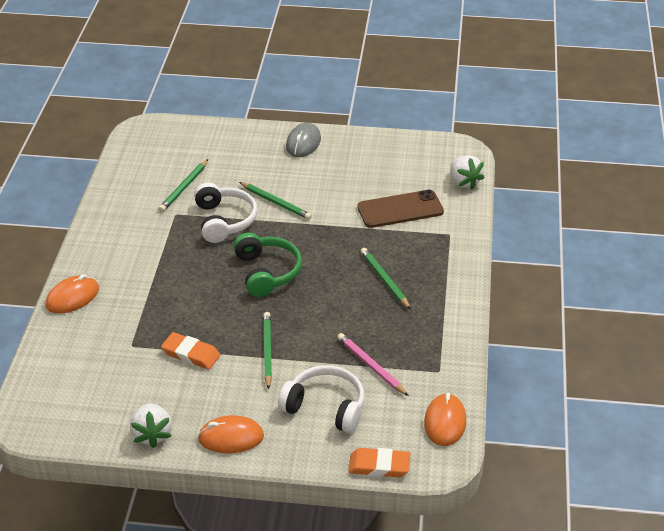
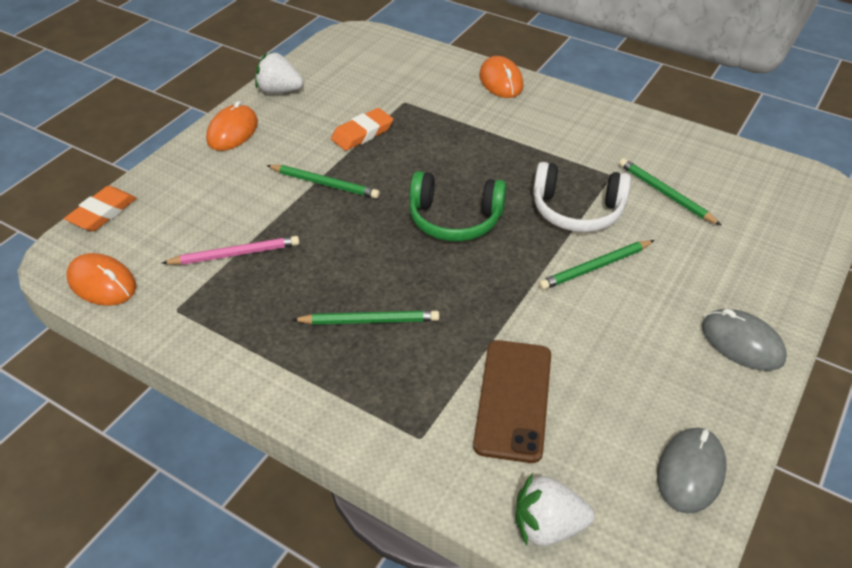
camera: 115 degrees right, 5 degrees up
(325, 407) = (211, 201): white headphones -> none
(400, 147) = (690, 472): none -> grey mouse

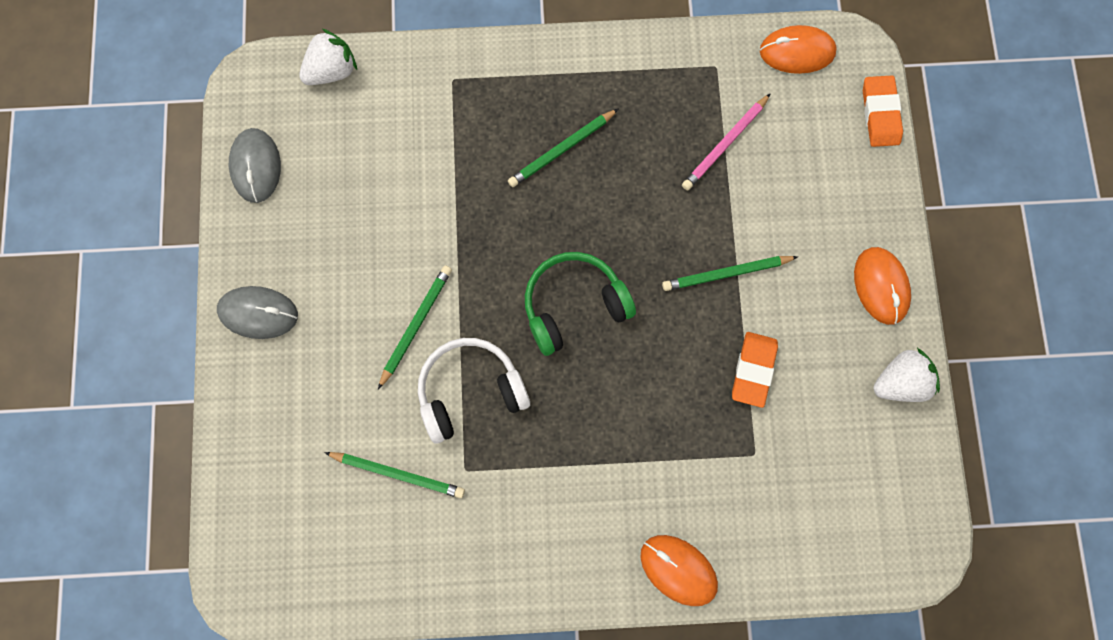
camera: 145 degrees right, 30 degrees up
(513, 399) = (407, 149): brown phone -> none

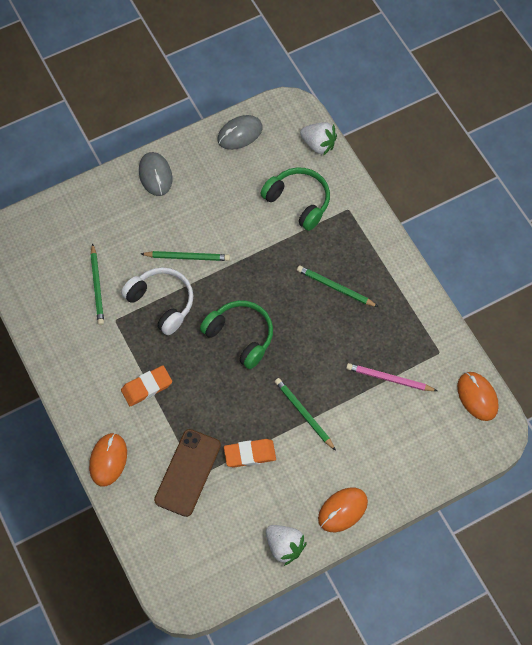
camera: 65 degrees right, 10 degrees down
(407, 137) = (298, 201): none -> green headphones
(744, 465) = (187, 472): none -> brown phone
(880, 113) = (462, 465): orange eraser -> orange eraser (147, 387)

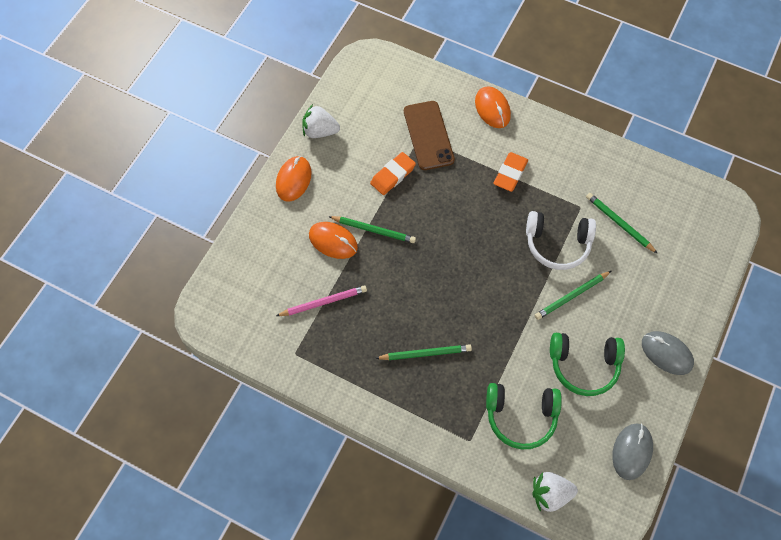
camera: 145 degrees right, 0 degrees up
(240, 336) = (472, 259): green headphones -> green headphones (583, 365)
(477, 397) = (238, 335): orange mouse -> orange mouse (333, 241)

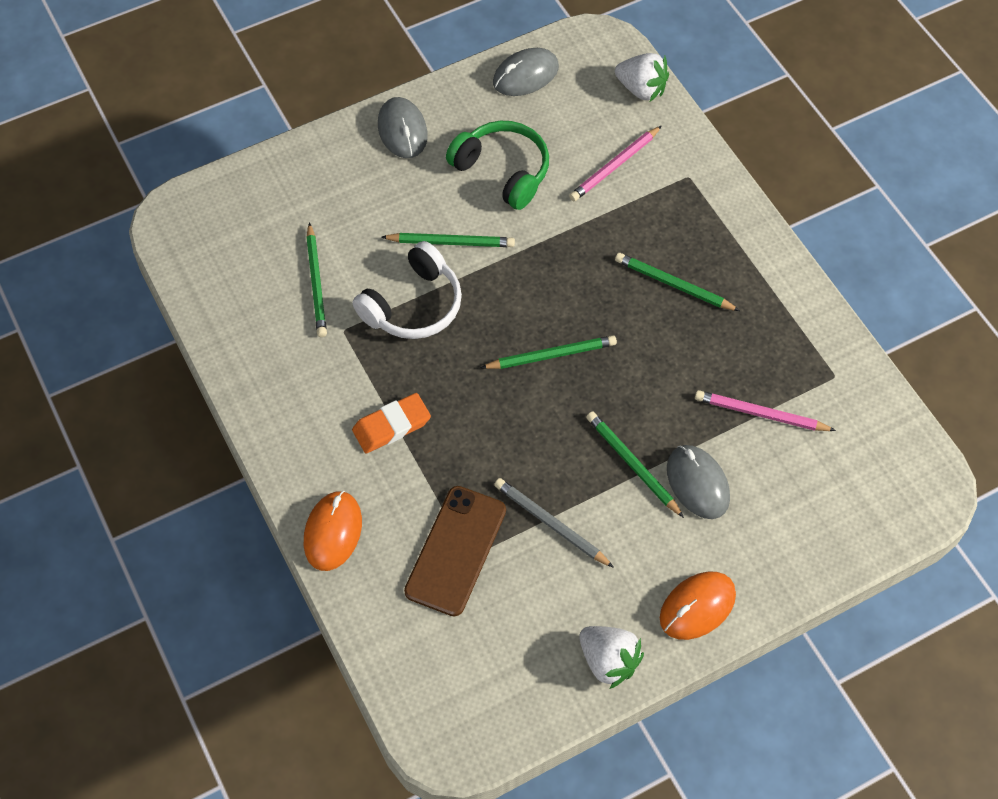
camera: 145 degrees left, 5 degrees down
(333, 241) = (697, 483): orange mouse -> grey mouse
(393, 175) = (551, 524): orange eraser -> grey pencil
(461, 263) = (551, 355): none -> green pencil
(521, 416) = (614, 166): green headphones -> pink pencil
(557, 244) = (413, 305): white headphones -> white headphones turned 90 degrees clockwise

